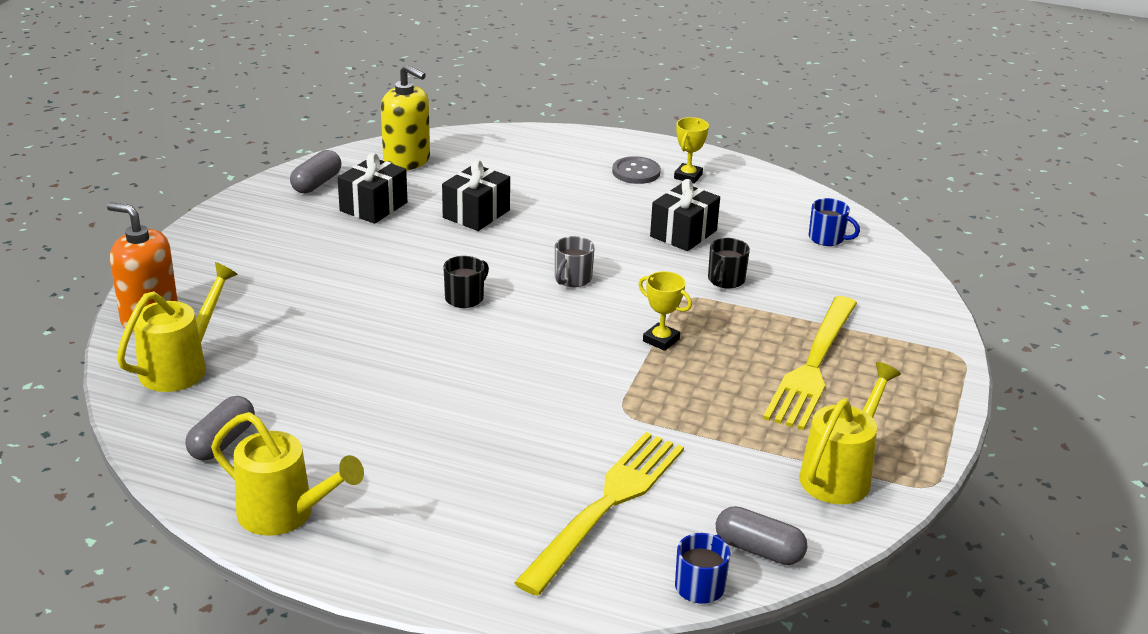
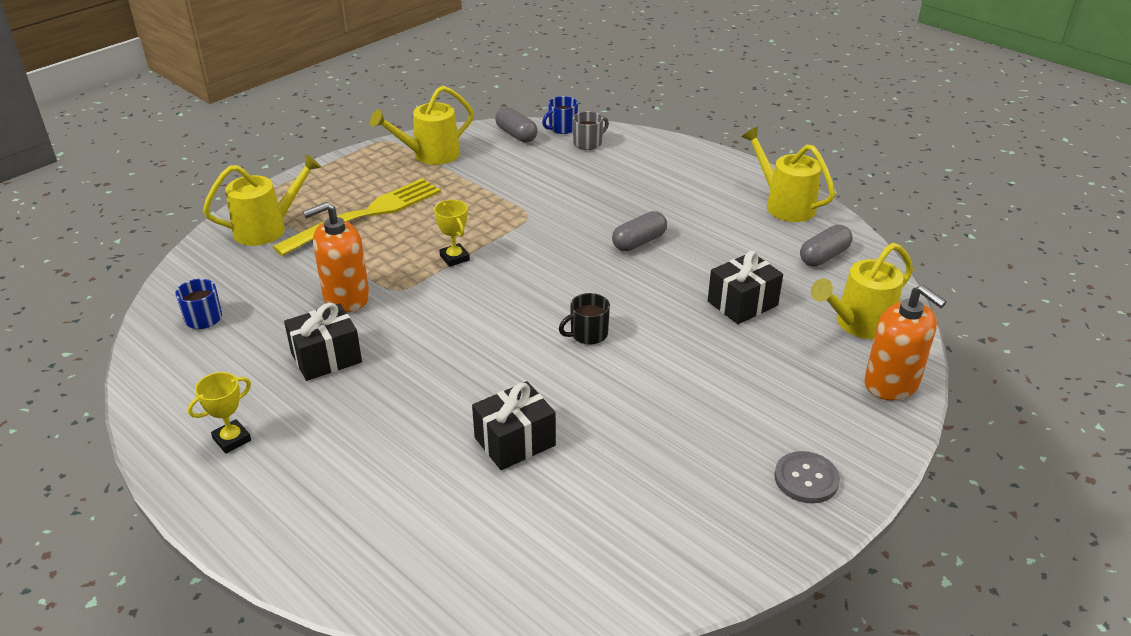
camera: 155 degrees left, 5 degrees up
(316, 183) = (684, 553): grey capsule -> grey capsule (639, 242)
(373, 207) = (626, 486): black gift -> black gift (742, 303)
(407, 161) = (547, 571): yellow soap dispenser -> none
(572, 279) = (477, 331): grey mug -> grey mug (588, 143)
(607, 505) = (583, 169): yellow fork -> none
(636, 172) = (281, 464): grey button -> grey button (806, 479)
(725, 280) = (346, 297): black mug -> orange soap dispenser
(894, 326) = (268, 228): none -> yellow watering can

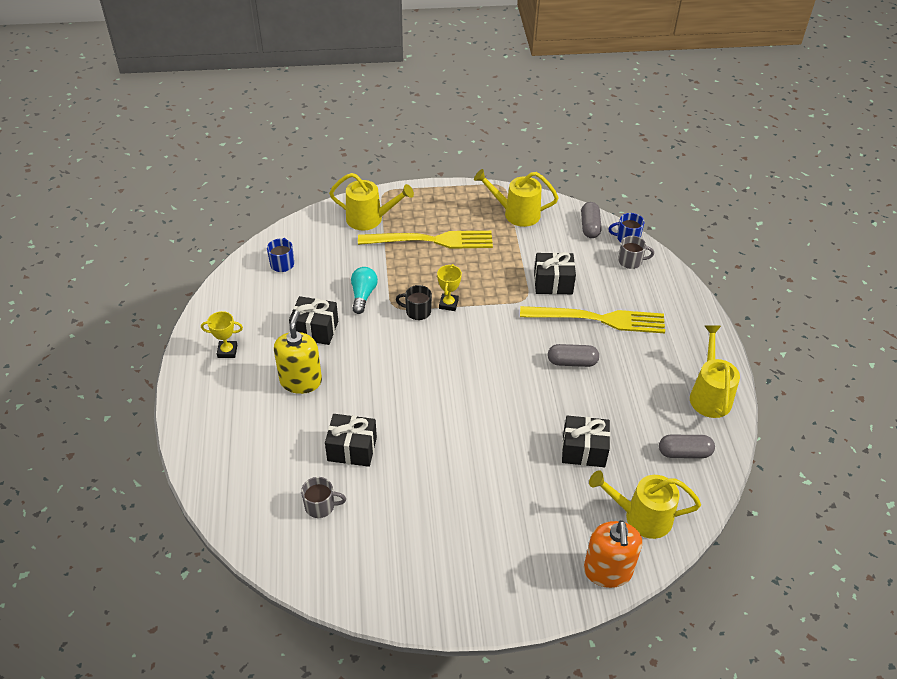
camera: 40 degrees right, 10 degrees up
(346, 297) = (363, 295): orange soap dispenser -> turquoise light bulb
(370, 414) = (301, 381): none -> yellow soap dispenser
(539, 191) = (553, 283): none -> black gift
(549, 518) = (320, 506): none -> grey mug
(588, 334) = (465, 408): black mug -> black mug (417, 311)
(618, 198) = (598, 319): none -> yellow fork
(806, 479) = (477, 588): grey button -> none

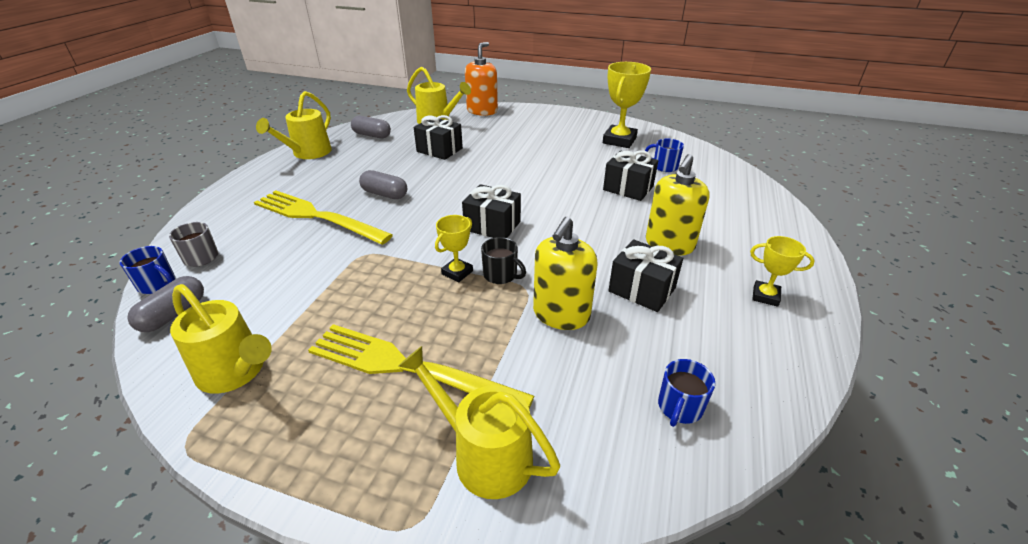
camera: 155 degrees left, 10 degrees down
(320, 506) = (664, 166): grey mug -> blue mug
(363, 295) = (561, 314): turquoise light bulb -> yellow soap dispenser
(387, 552) = (619, 140): none -> yellow trophy
(553, 283) = (315, 260): black gift -> black gift (492, 226)

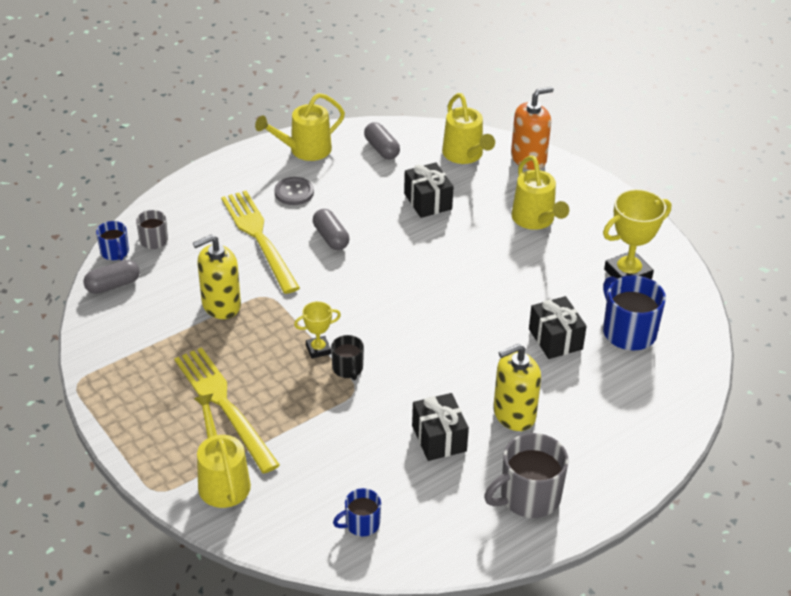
camera: 35 degrees right, 5 degrees up
(236, 372) = (126, 351): yellow watering can -> yellow watering can (536, 220)
(322, 179) = (294, 192): none -> grey button
(492, 226) = (387, 318): black gift -> none
(561, 314) = (357, 423): yellow soap dispenser -> yellow soap dispenser (221, 305)
(664, 166) = (628, 332): blue mug -> blue mug, size x1.80
(765, 296) = (528, 497): yellow trophy -> grey mug

